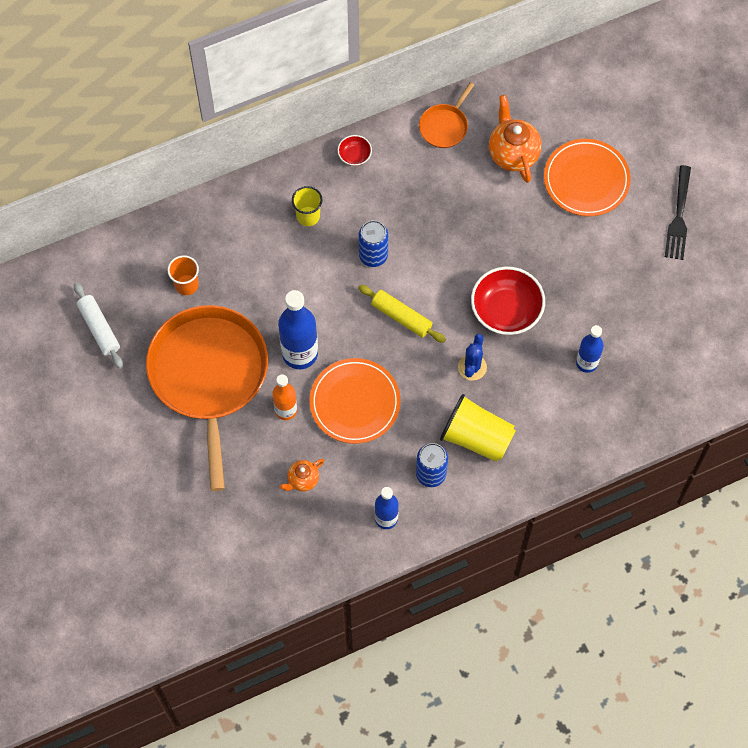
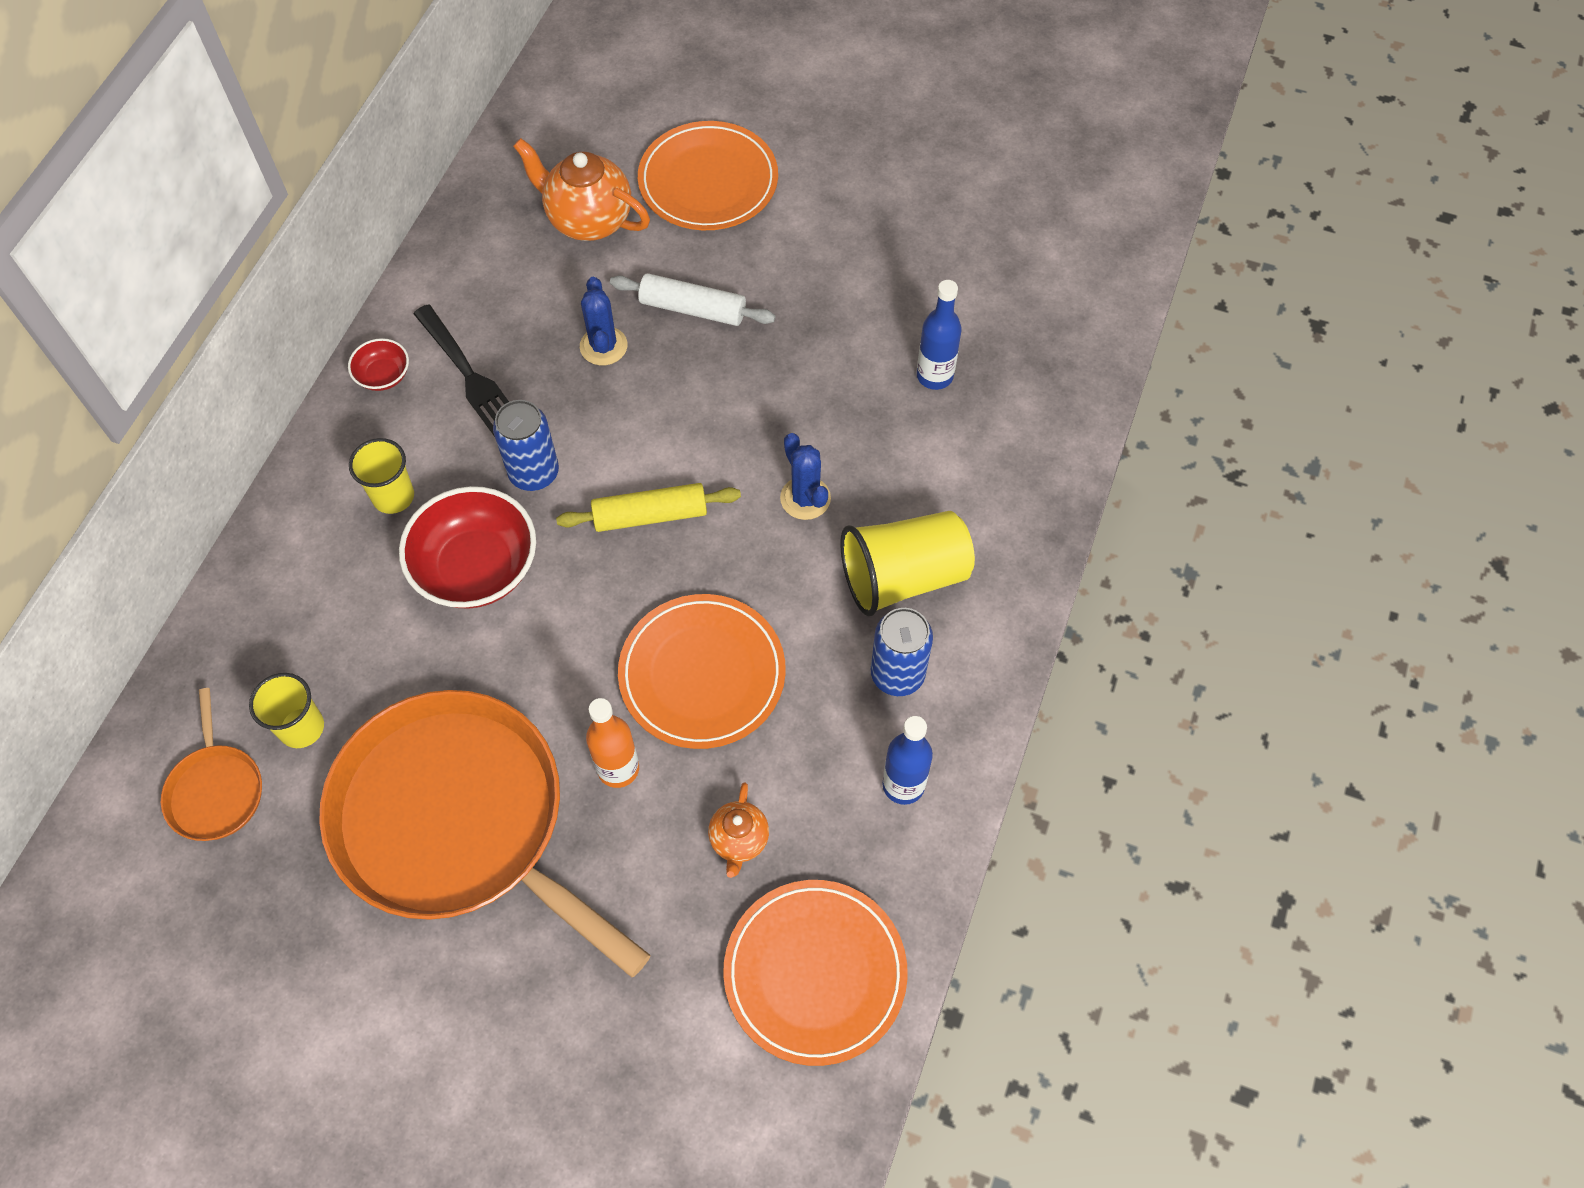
camera: 45 degrees left, 5 degrees down
(99, 328) = (220, 904): white rolling pin -> white rolling pin (693, 309)
(186, 285) = (301, 728): orange cup -> yellow cup
(280, 554) = (815, 973): none -> orange plate
(300, 353) = (561, 677): blue bottle -> none
(445, 126) = (469, 253): orange pan -> orange pan (216, 790)
(458, 222) = (603, 346): none -> blue cactus
(506, 310) = (774, 398): red bowl -> red bowl (476, 568)
(678, 216) = (856, 138): black fork -> black fork (468, 375)

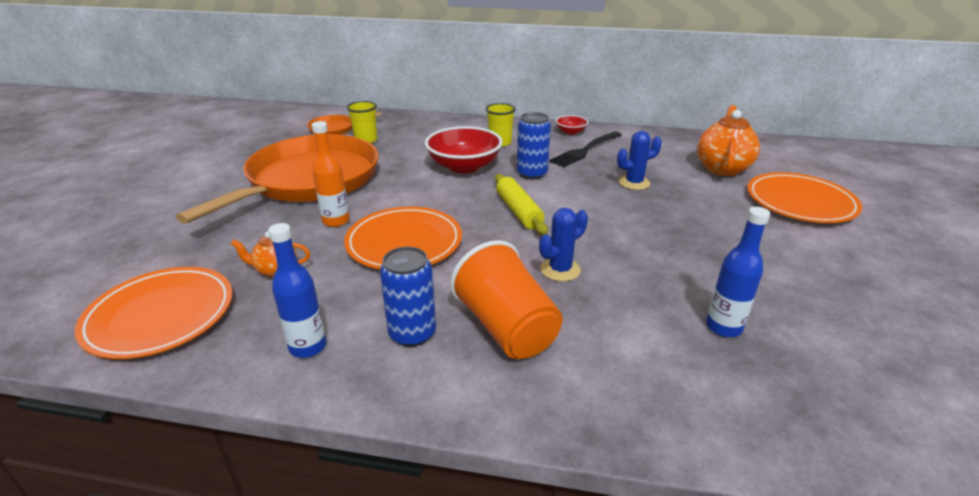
camera: 80 degrees right, 30 degrees down
(693, 309) = (688, 208): white rolling pin -> none
(903, 577) = (506, 328): yellow cup -> orange cup

